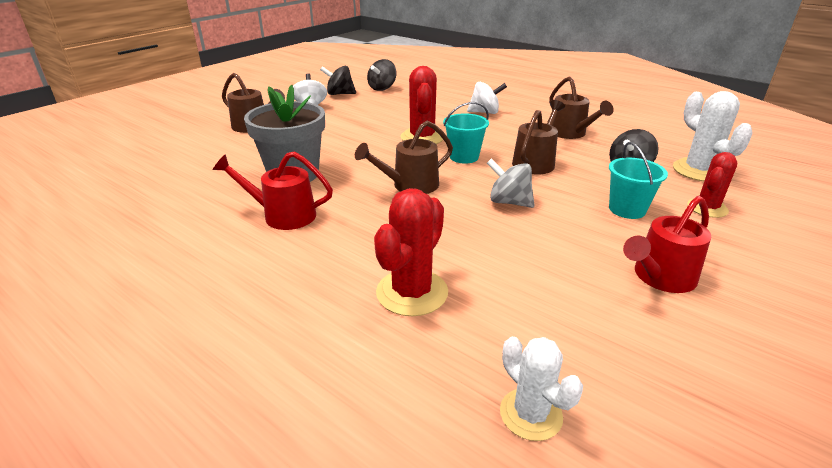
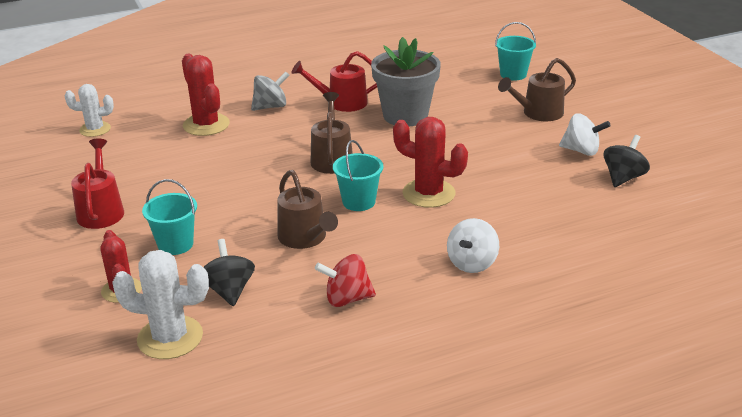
camera: 120 degrees right, 0 degrees up
(168, 147) = (513, 74): none -> turquoise bucket
(282, 215) = (341, 103): red watering can -> red watering can turned 135 degrees counterclockwise
(382, 88) = (632, 214): black spinning top -> none
(509, 202) = (255, 193): grey spinning top -> grey spinning top (270, 106)
(570, 133) = (347, 299): brown watering can -> red spinning top

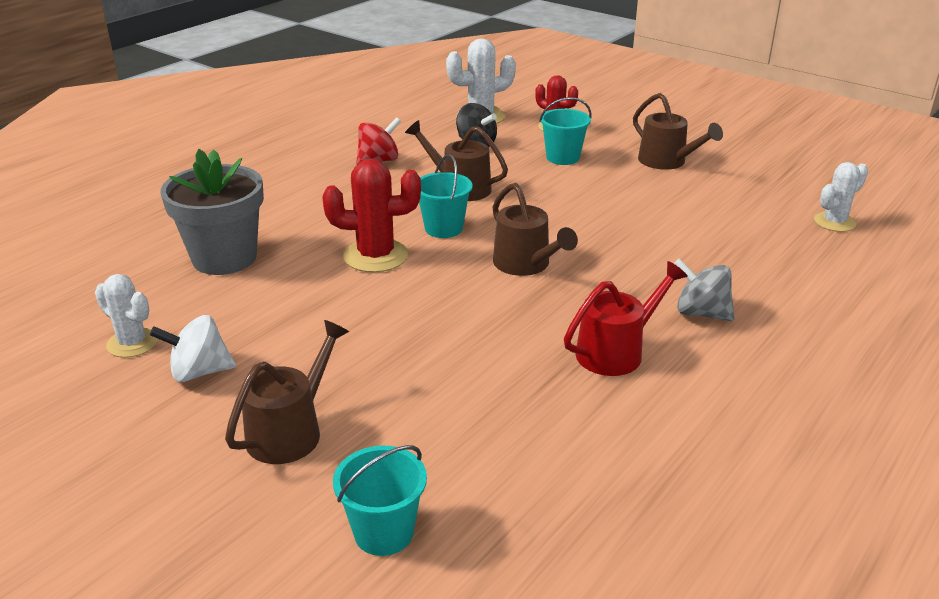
camera: 150 degrees right, 0 degrees up
(101, 211) = (667, 162): red watering can -> brown watering can
(206, 125) = (731, 263): red cactus -> none
(270, 106) = (701, 313): grey spinning top -> grey spinning top turned 90 degrees clockwise
(405, 116) = (499, 357): grey flower pot -> grey flower pot (224, 258)
(472, 263) = (288, 207): white spinning top -> none
(623, 178) = (132, 343): black spinning top -> white cactus

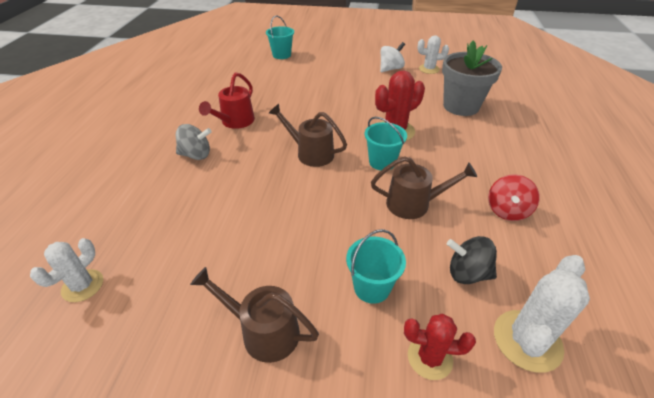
camera: 150 degrees right, 10 degrees up
(291, 431) = (336, 65): brown watering can -> none

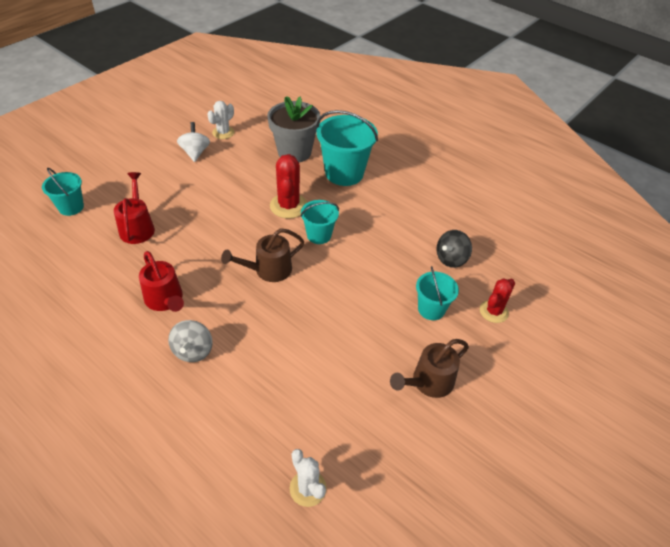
camera: 60 degrees left, 5 degrees up
(196, 155) = (193, 351): grey spinning top -> grey spinning top turned 150 degrees clockwise
(291, 82) = (137, 227): none -> red watering can
(414, 204) = (377, 245): brown watering can -> none
(478, 142) = (344, 173): none -> turquoise bucket
(507, 211) = (418, 208): red spinning top -> none
(527, 340) = (507, 265): white cactus -> none

